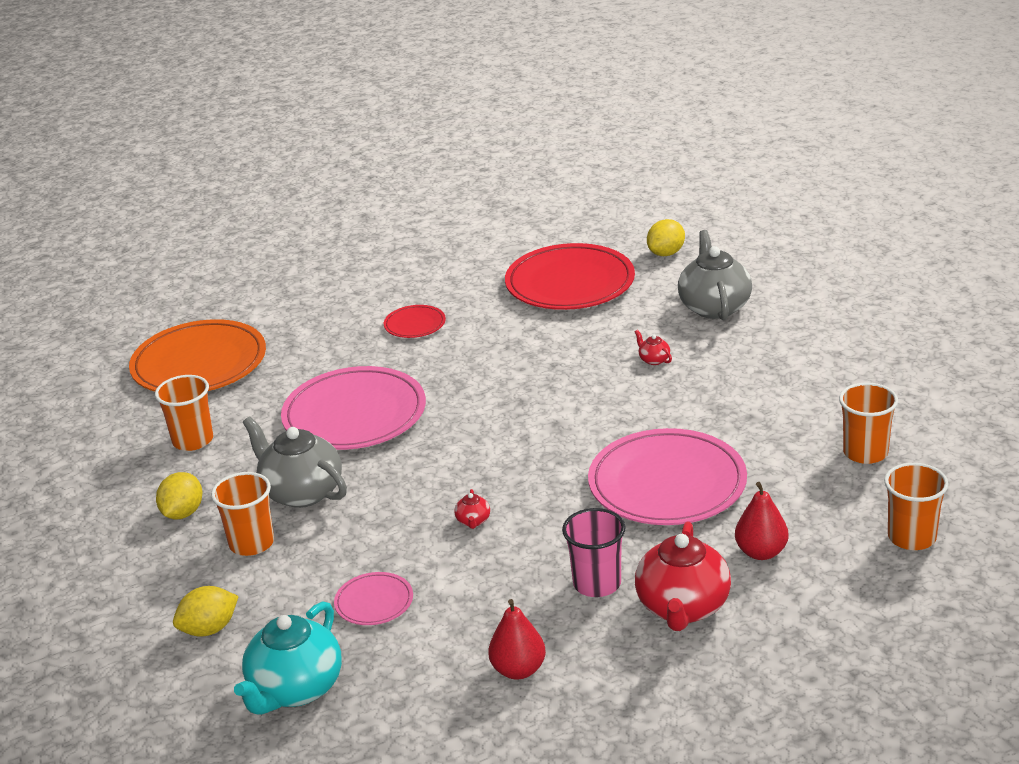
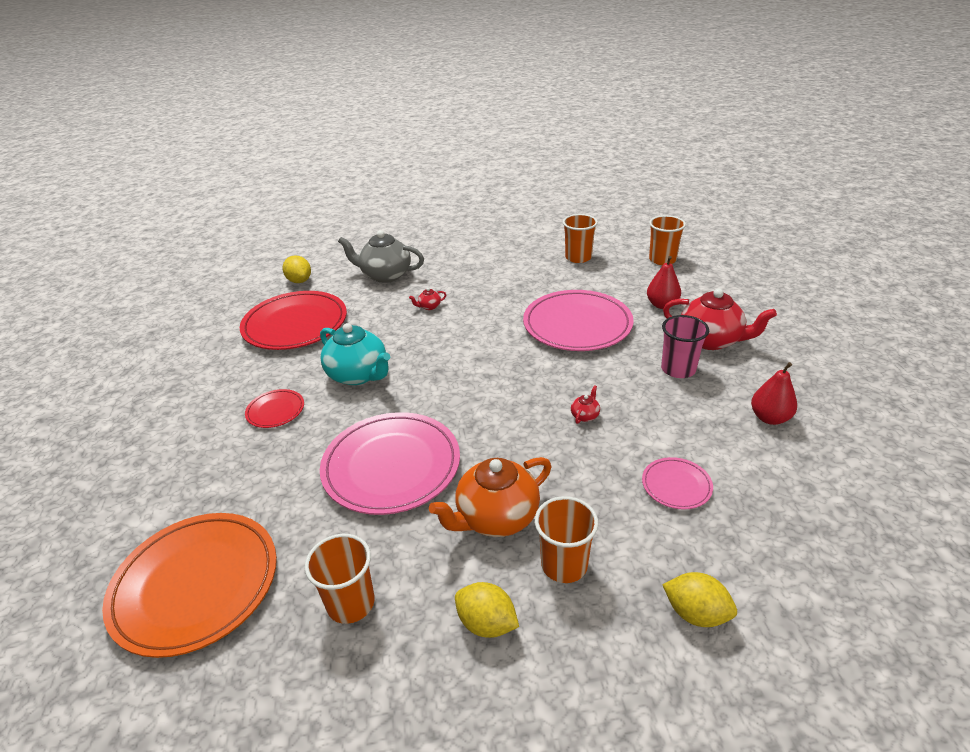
camera: 75 degrees left, 5 degrees up
(209, 629) = (696, 613): yellow lemon -> yellow lemon turned 45 degrees counterclockwise
(295, 689) = (790, 551): turquoise teapot -> turquoise teapot (358, 375)
(301, 492) = (496, 517): grey teapot -> orange teapot
(473, 521) = (585, 415): red teapot -> red teapot turned 75 degrees counterclockwise

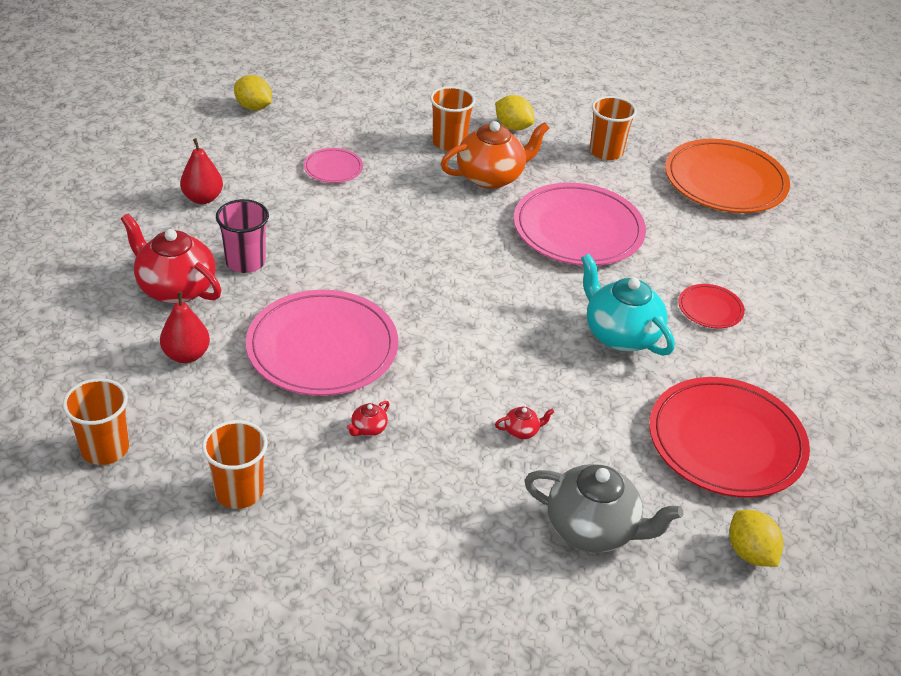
camera: 175 degrees left, 5 degrees up
(585, 415) = (377, 236): red teapot -> red teapot (368, 429)
(696, 613) = (374, 107): yellow lemon -> yellow lemon (253, 107)

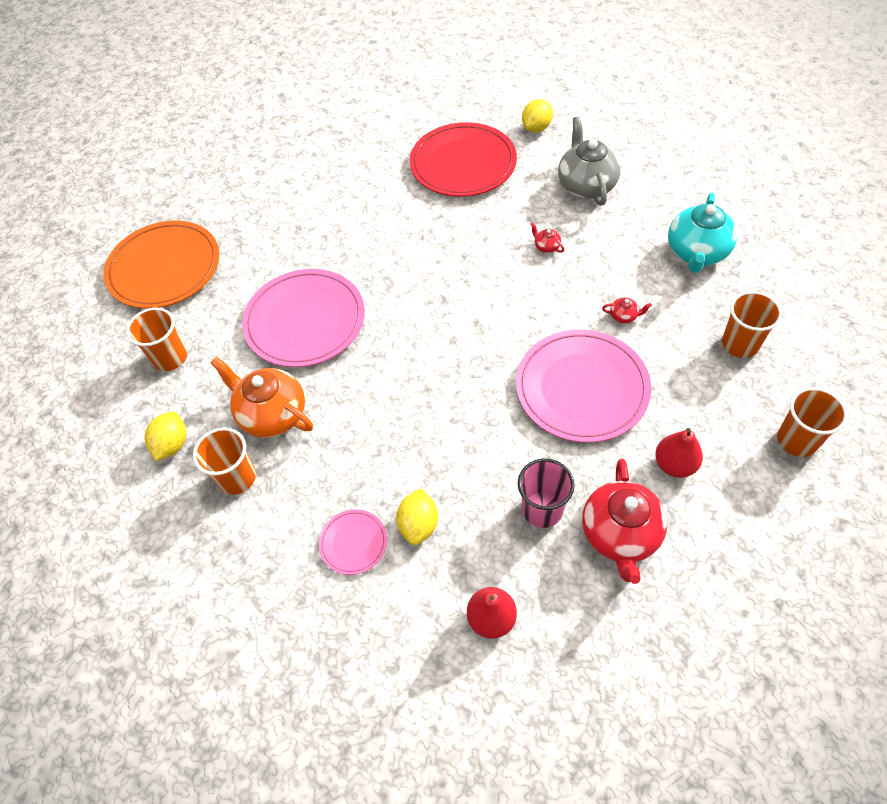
camera: 115 degrees left, 15 degrees up
(253, 107) = (297, 708): yellow lemon -> yellow lemon (419, 524)
(620, 334) = (410, 245): turquoise teapot -> turquoise teapot (696, 253)
(710, 309) = (341, 215): red plate -> none

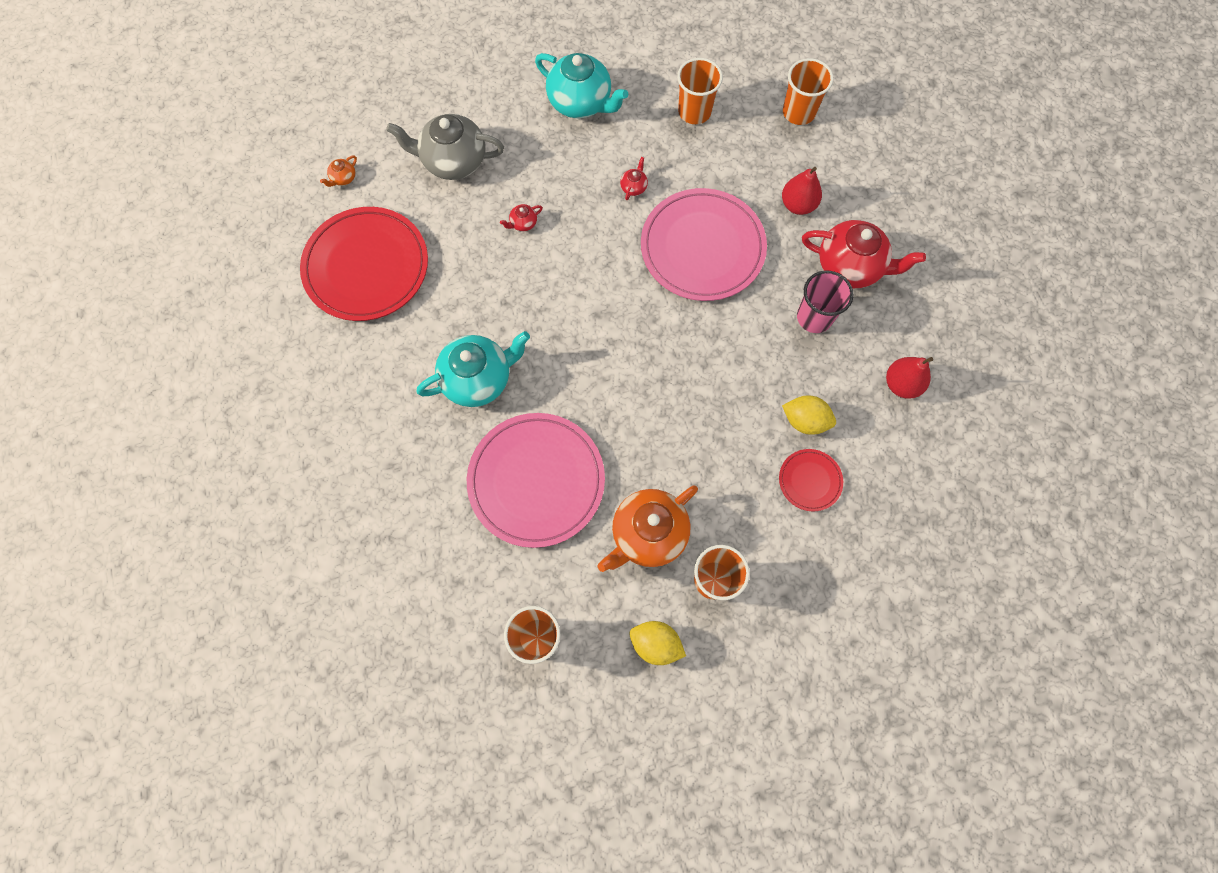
camera: 80 degrees left, 15 degrees up
(164, 268) = (394, 634): orange plate -> none
(353, 543) = (810, 480): pink plate -> red plate
(387, 258) = (478, 379): none -> turquoise teapot
(536, 128) = (343, 178): yellow lemon -> orange teapot

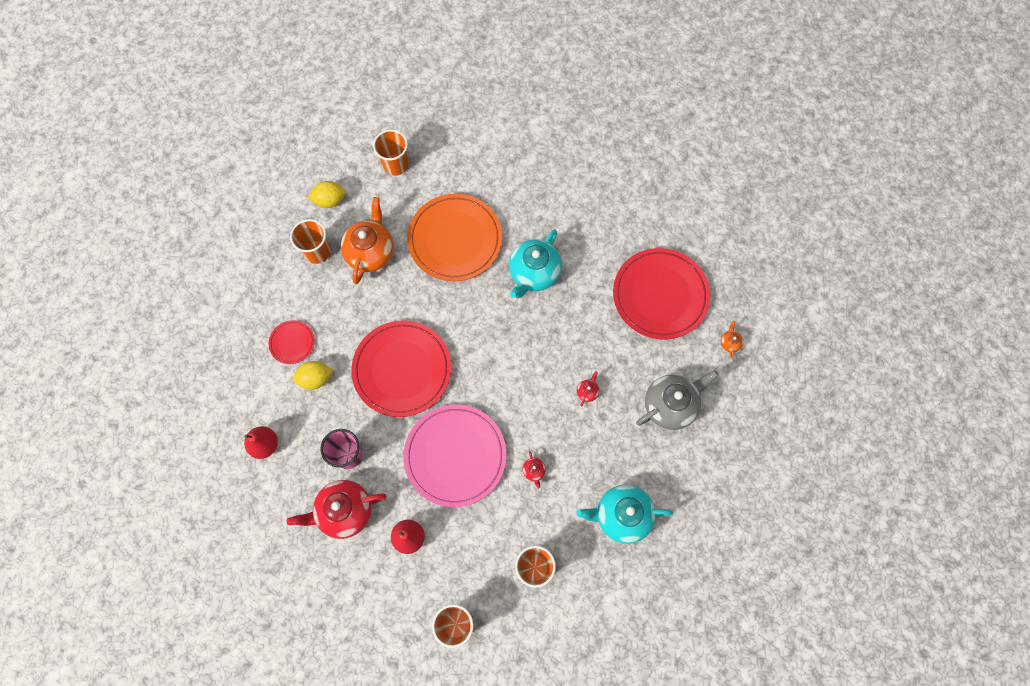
camera: 145 degrees right, 0 degrees up
(536, 481) = (455, 239): pink plate -> orange plate
(701, 368) = (402, 369): none -> red plate

